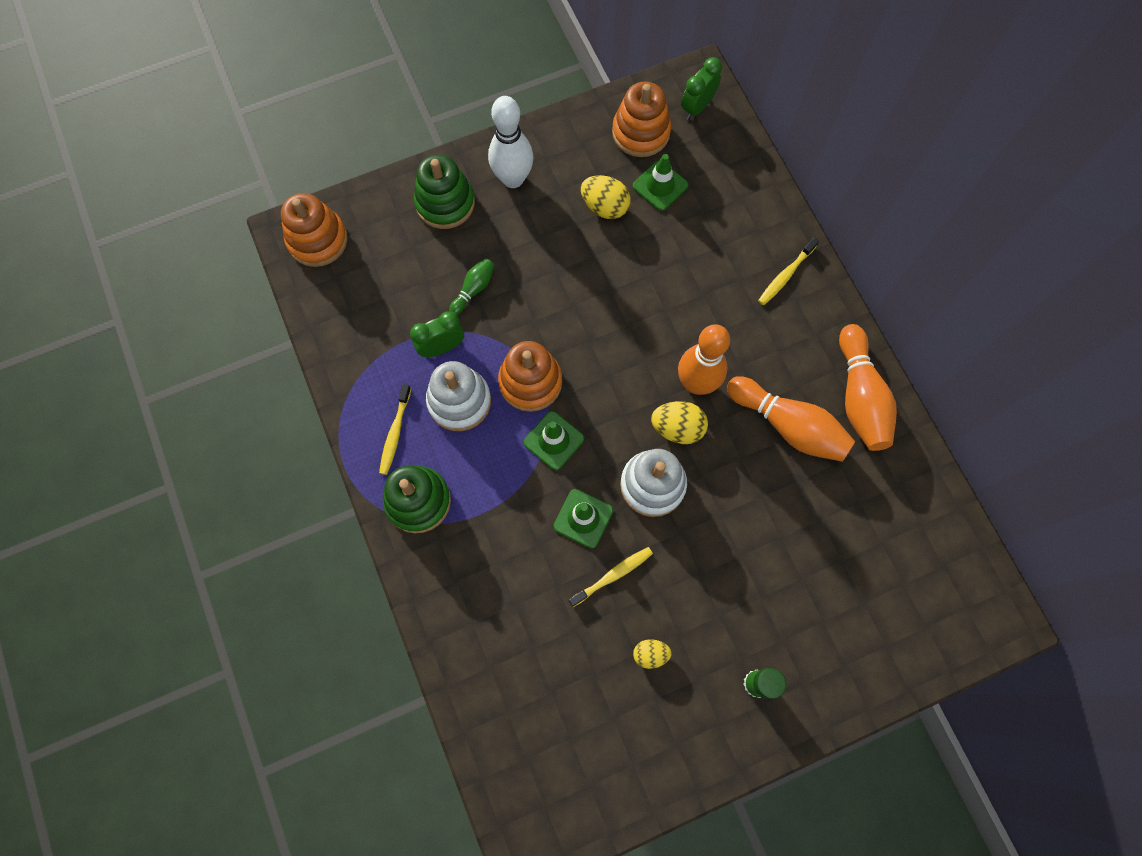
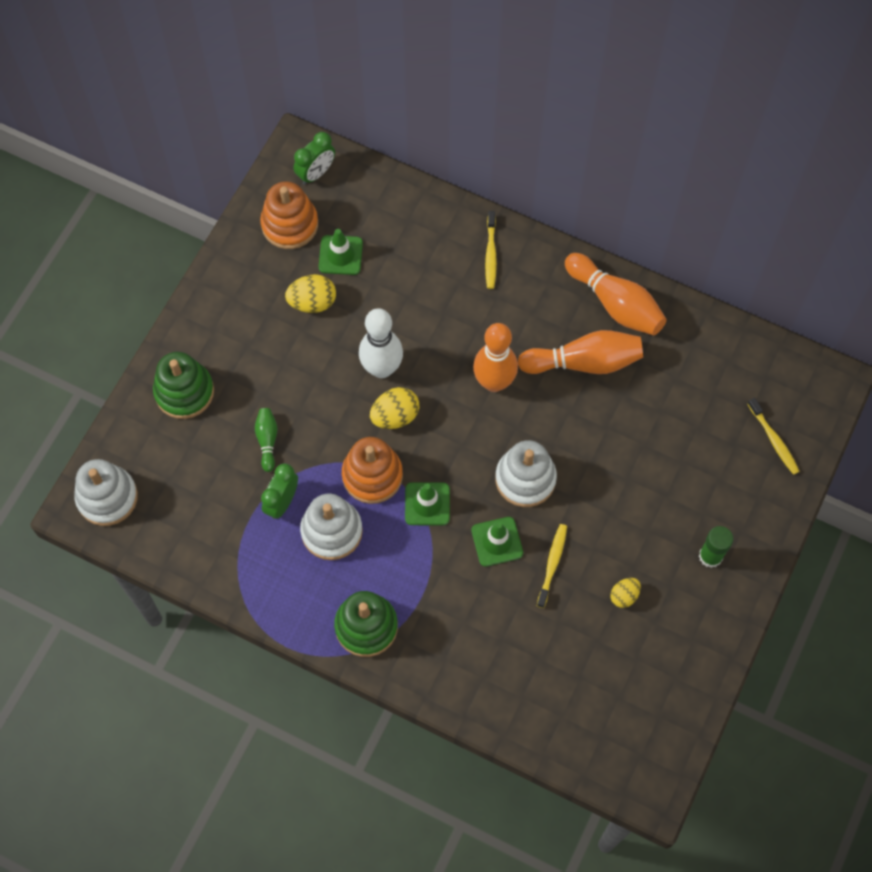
camera: 40 degrees left, 5 degrees down
(317, 240) = (107, 497): orange stacking toy -> white stacking toy
(395, 432) = (304, 592): yellow toothbrush -> yellow toothbrush (773, 439)
(513, 179) = (221, 333): white bowling pin -> white bowling pin (382, 368)
(677, 428) = (508, 425): yellow egg -> yellow egg (395, 416)
(697, 107) = (316, 173): green clock -> green clock turned 135 degrees counterclockwise

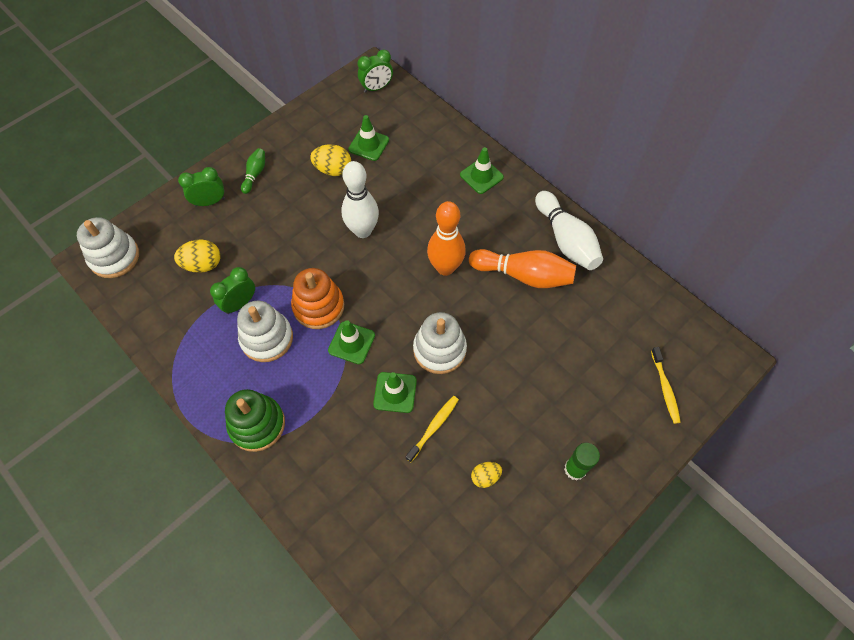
camera: 20 degrees right, 5 degrees down
(184, 392) = (210, 202): green stacking toy -> green clock
(267, 440) = (252, 255): green bowling pin -> green bowling pin (255, 174)
(290, 224) = (342, 114): orange stacking toy -> none
(395, 416) = (357, 268): yellow egg -> yellow egg (203, 265)
(491, 254) = (481, 176): yellow toothbrush -> green traffic cone
(615, 304) = (566, 240): orange bowling pin -> white bowling pin

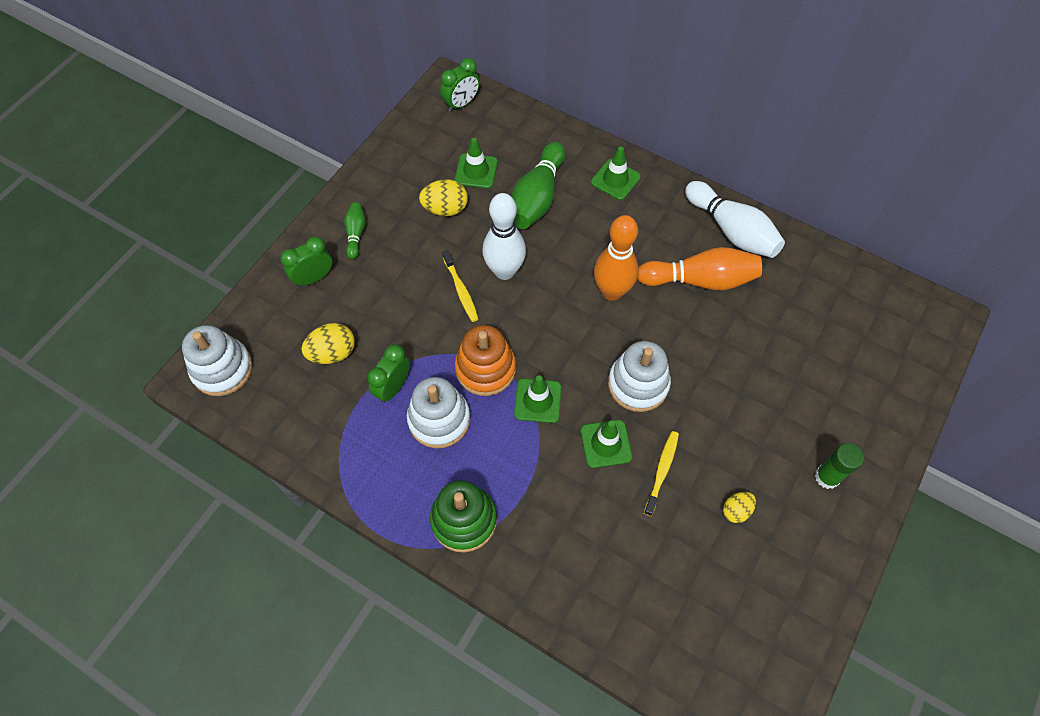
camera: 15 degrees left, 0 degrees up
(411, 176) = (537, 197): none -> green bowling pin
(665, 388) = (889, 366): yellow toothbrush -> yellow toothbrush (461, 290)

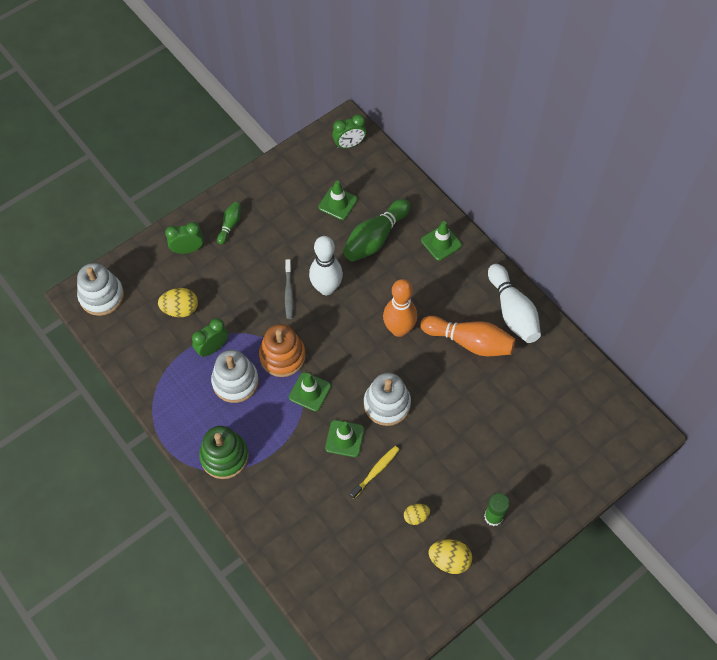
camera: 20 degrees right, 0 degrees up
(445, 209) = (303, 226): yellow egg -> yellow egg (449, 560)
(461, 290) = (289, 292): yellow toothbrush -> grey toothbrush

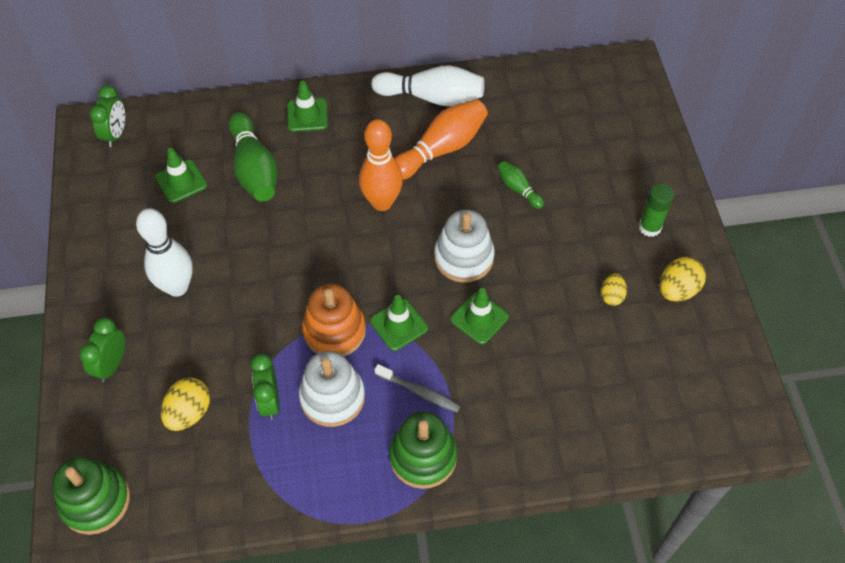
camera: 60 degrees left, 5 degrees down
(101, 296) = (95, 501): white stacking toy -> green stacking toy
(230, 225) = (117, 302): green bowling pin -> green bowling pin (518, 189)
(289, 292) = (256, 284): grey toothbrush -> grey toothbrush (419, 391)
(326, 288) = (280, 245): white bowling pin -> white bowling pin (177, 287)
(375, 471) = (537, 308): yellow toothbrush -> none

